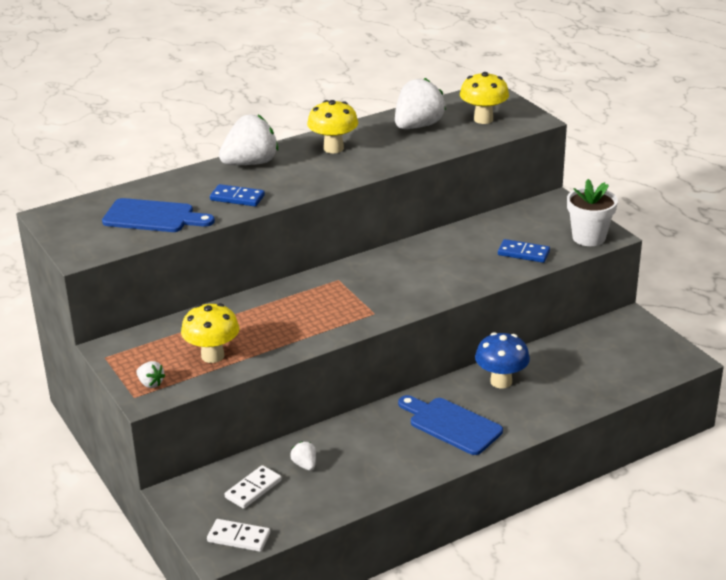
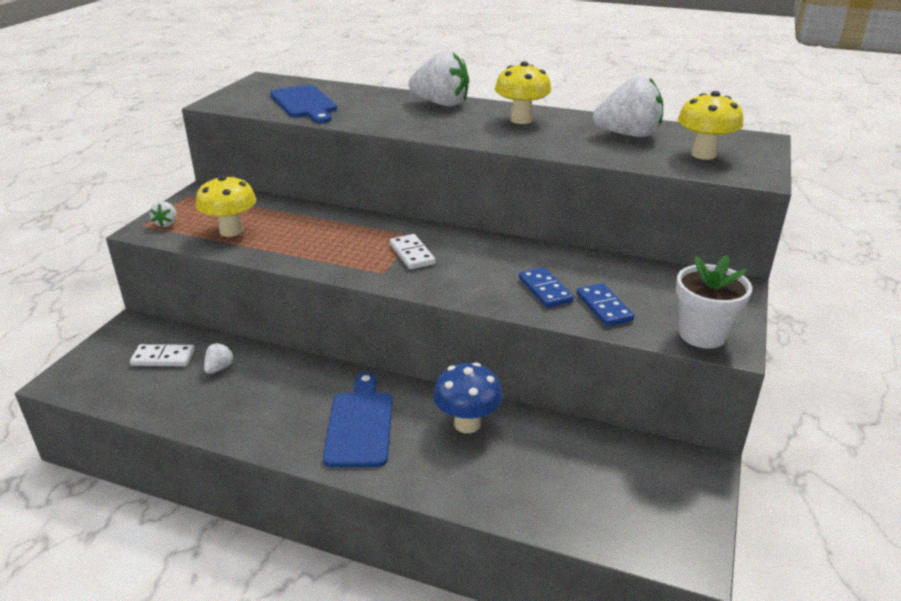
camera: 50 degrees right, 0 degrees up
(237, 198) = (377, 117): blue domino -> blue domino (545, 290)
(238, 538) = (88, 381): white domino -> white domino (412, 254)

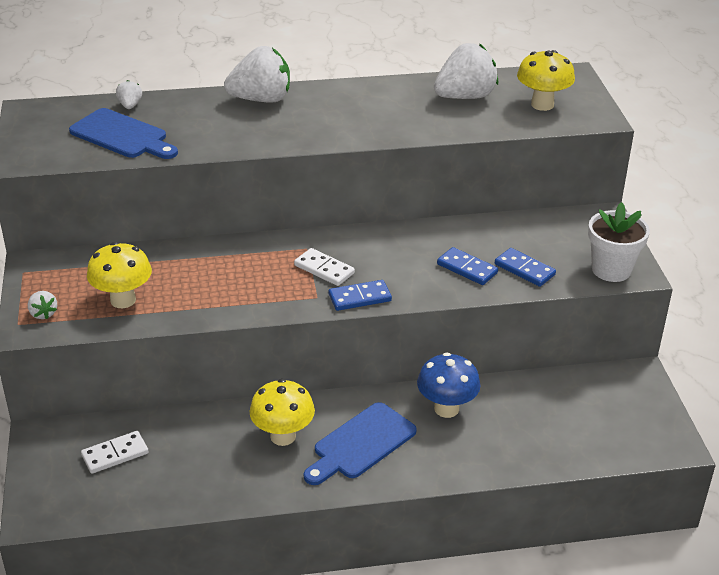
camera: 30 degrees left, 5 degrees up
(219, 368) = (183, 443): white strawberry -> white strawberry (130, 105)
(360, 425) = (361, 444): blue cutting board -> blue cutting board turned 105 degrees counterclockwise
(419, 284) = (360, 298): none -> blue domino
(521, 120) = (357, 102): yellow mushroom -> yellow mushroom (283, 436)

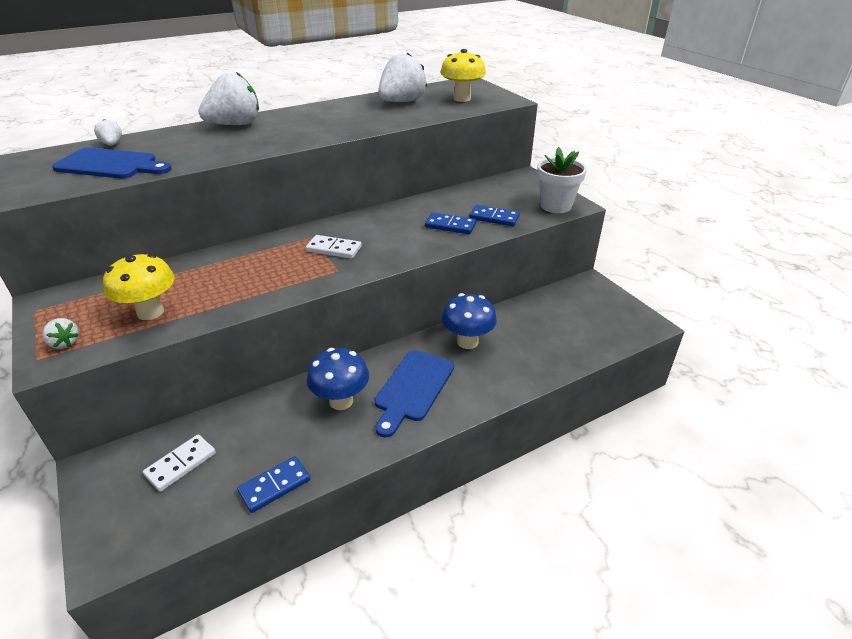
camera: 20 degrees left, 0 degrees up
(283, 436) = (341, 401): yellow mushroom -> blue mushroom
(360, 298) = (376, 263): blue domino -> blue domino (275, 486)

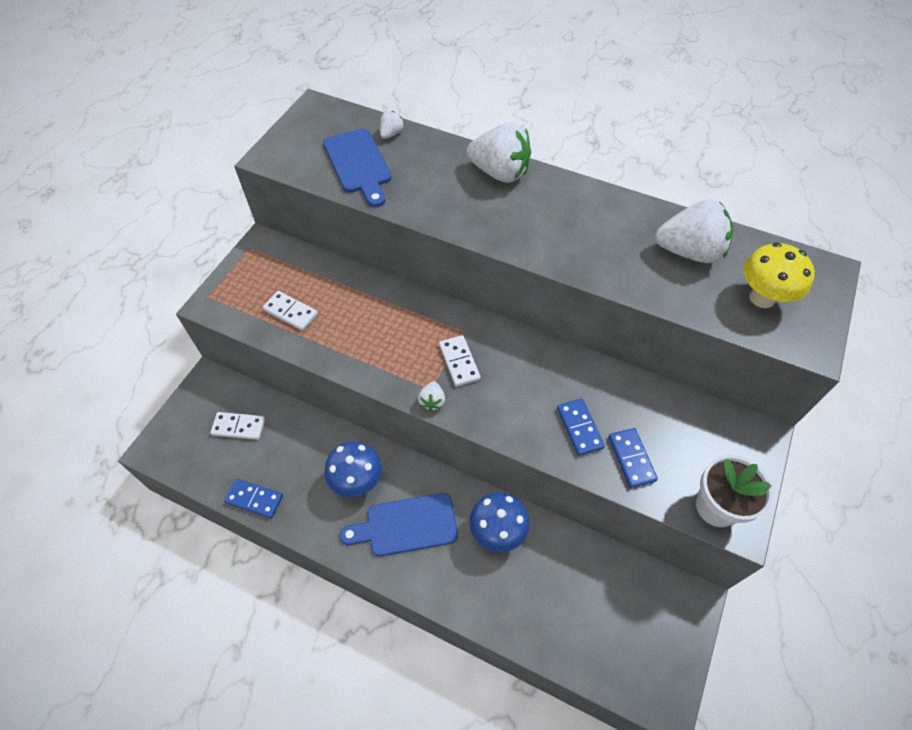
camera: 55 degrees right, 20 degrees up
(65, 343) = (230, 296): white strawberry -> white strawberry (432, 401)
(150, 312) = (291, 312): yellow mushroom -> white domino

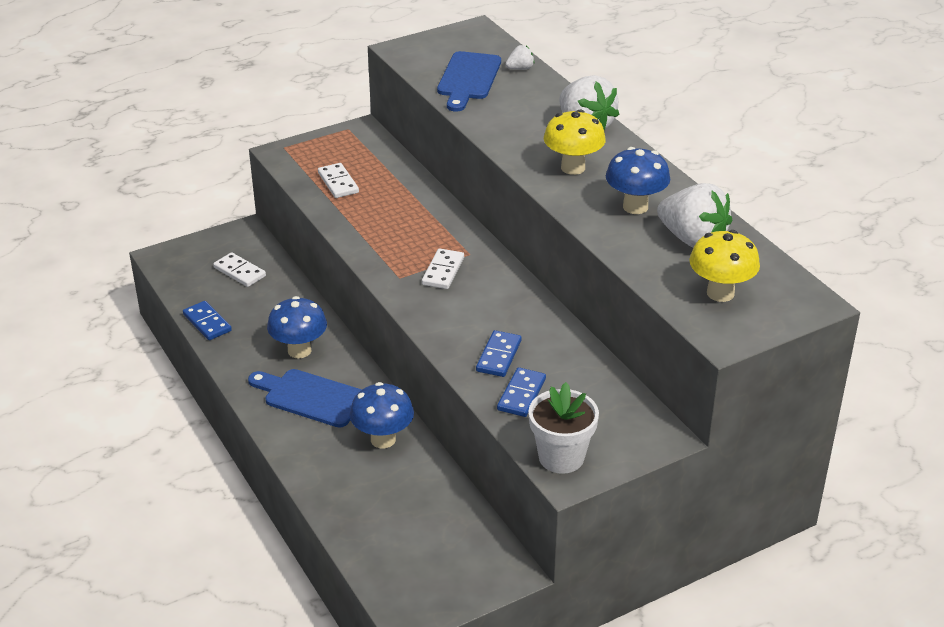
camera: 35 degrees right, 20 degrees down
(432, 401) = (392, 285): white strawberry -> none
(532, 221) = (573, 168): none -> yellow mushroom
(617, 239) = (635, 207): none -> blue mushroom

